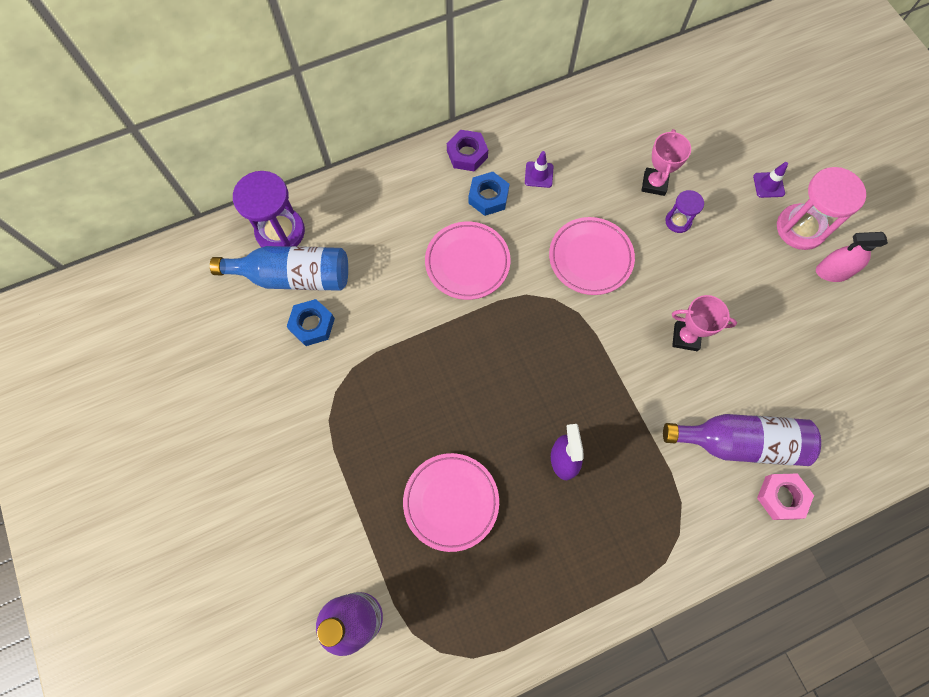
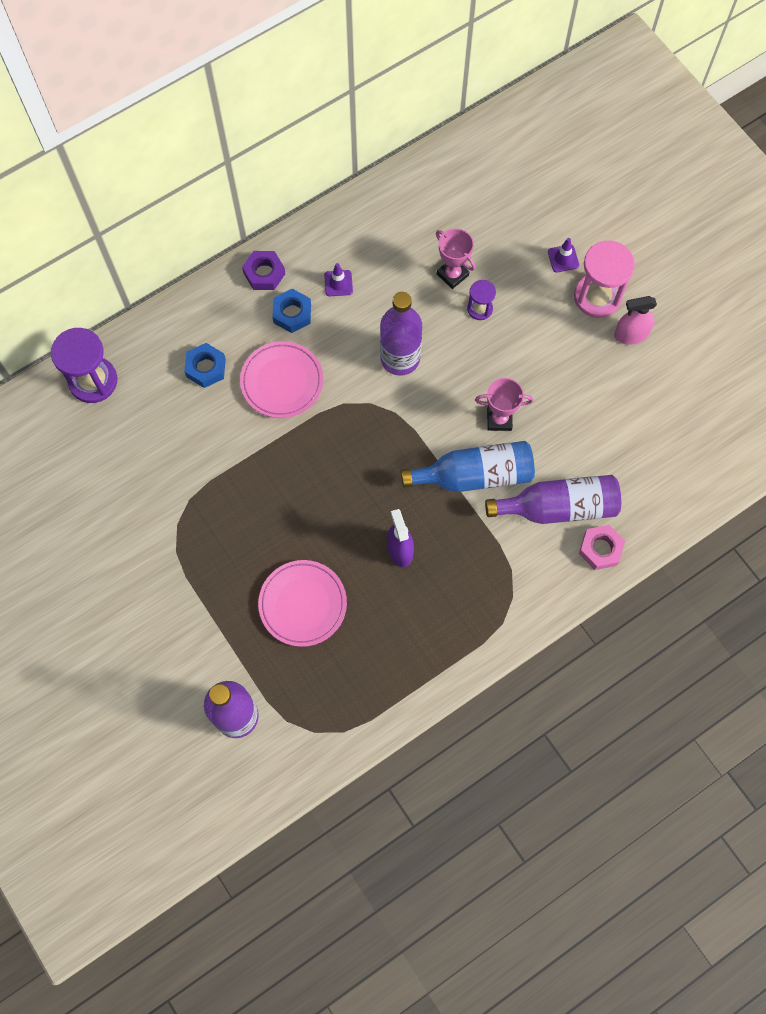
camera: 10 degrees left, 0 degrees up
(293, 276) = (115, 422): blue bottle -> blue bottle (474, 475)
(312, 325) = (143, 466): blue nut -> blue nut (206, 368)
(590, 258) = (400, 358): pink plate -> purple bottle
(654, 184) = (452, 275): pink trophy -> pink trophy turned 45 degrees counterclockwise

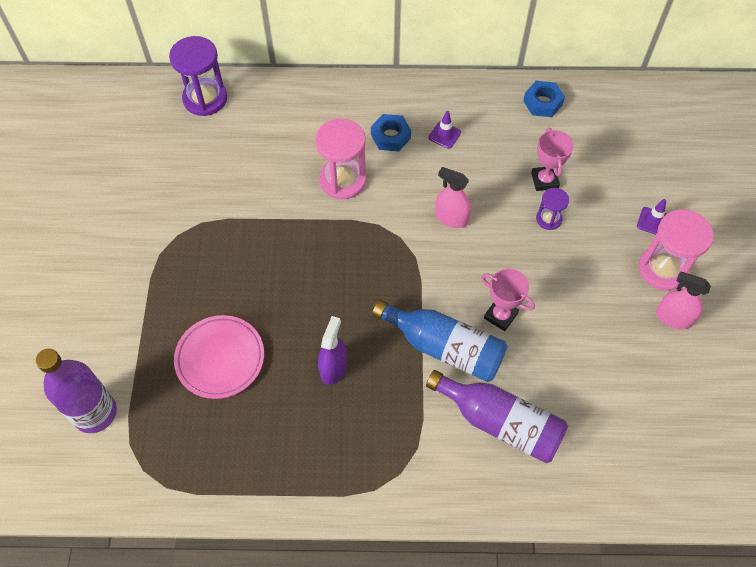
camera: 35 degrees right, 10 degrees down
(206, 368) = (293, 137): blue nut -> blue nut (542, 103)
(264, 273) = (392, 97): purple nut -> none
(282, 382) = (343, 180): pink plate -> pink hourglass
(400, 358) = (451, 218): purple bottle -> pink spray bottle
(600, 549) = (512, 485): pink nut -> none

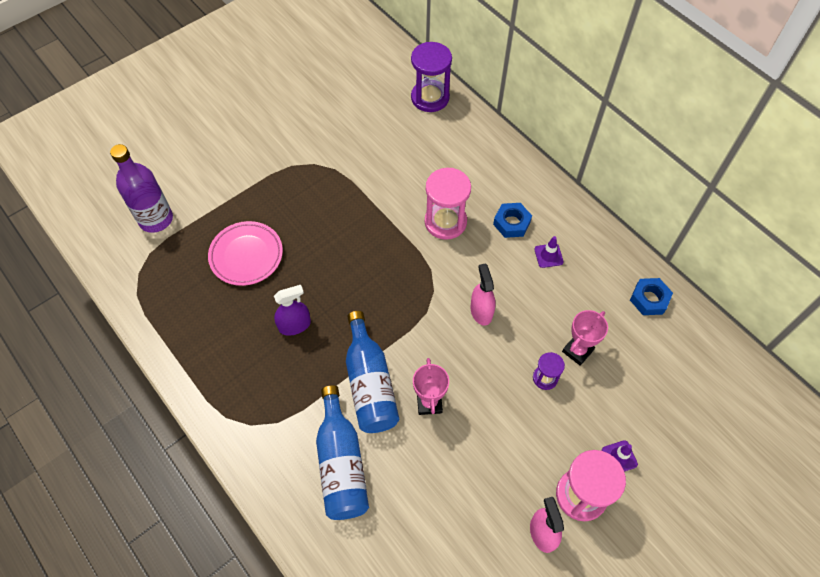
camera: 50 degrees right, 0 degrees up
(500, 422) = (341, 464): purple bottle -> blue bottle

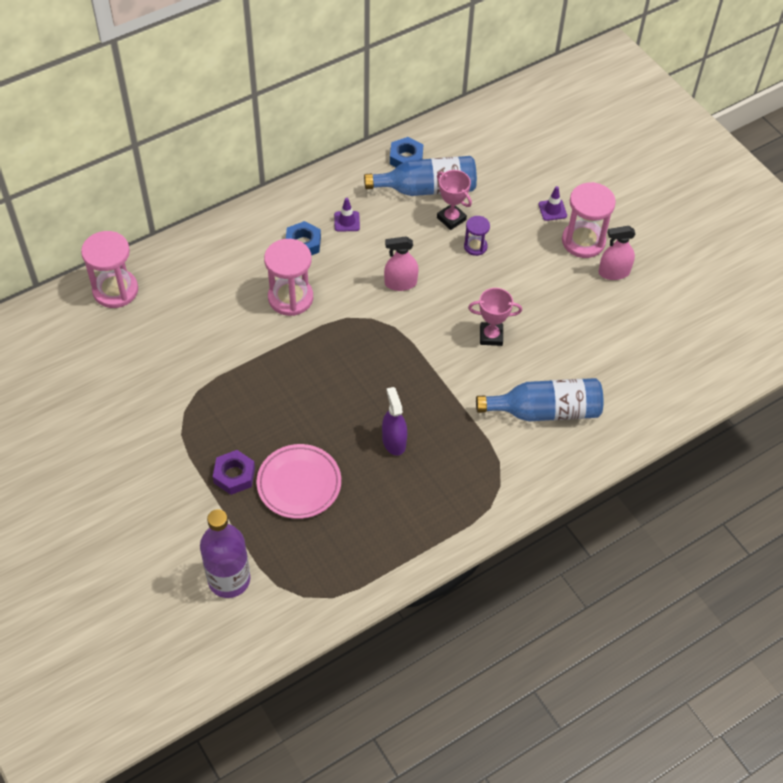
camera: 85 degrees left, 5 degrees down
(253, 208) = (234, 475): none -> purple nut
(370, 383) = (466, 381): blue bottle -> blue bottle (427, 188)
(430, 98) = (115, 290): purple hourglass -> pink hourglass

